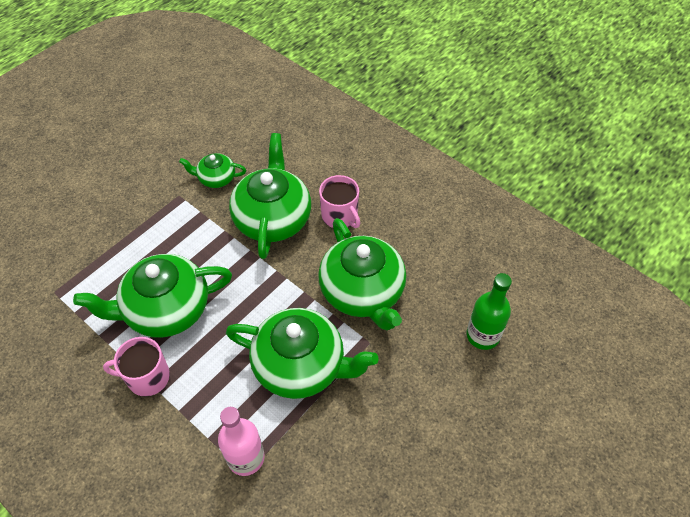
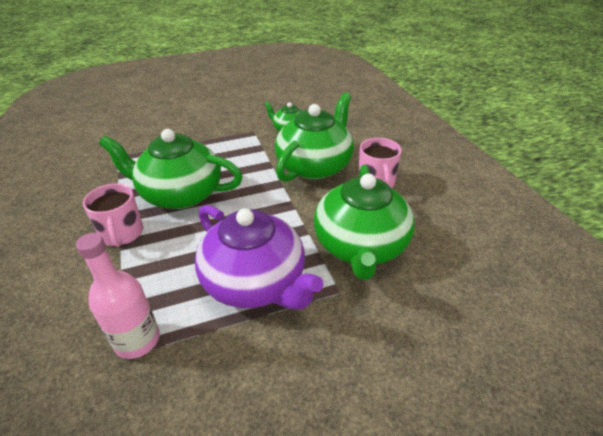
camera: 30 degrees right, 15 degrees down
(147, 377) = (122, 234): pink mug -> pink mug turned 135 degrees counterclockwise
(301, 365) = (255, 282): green teapot -> purple teapot
(482, 335) = (482, 343): green bottle -> none

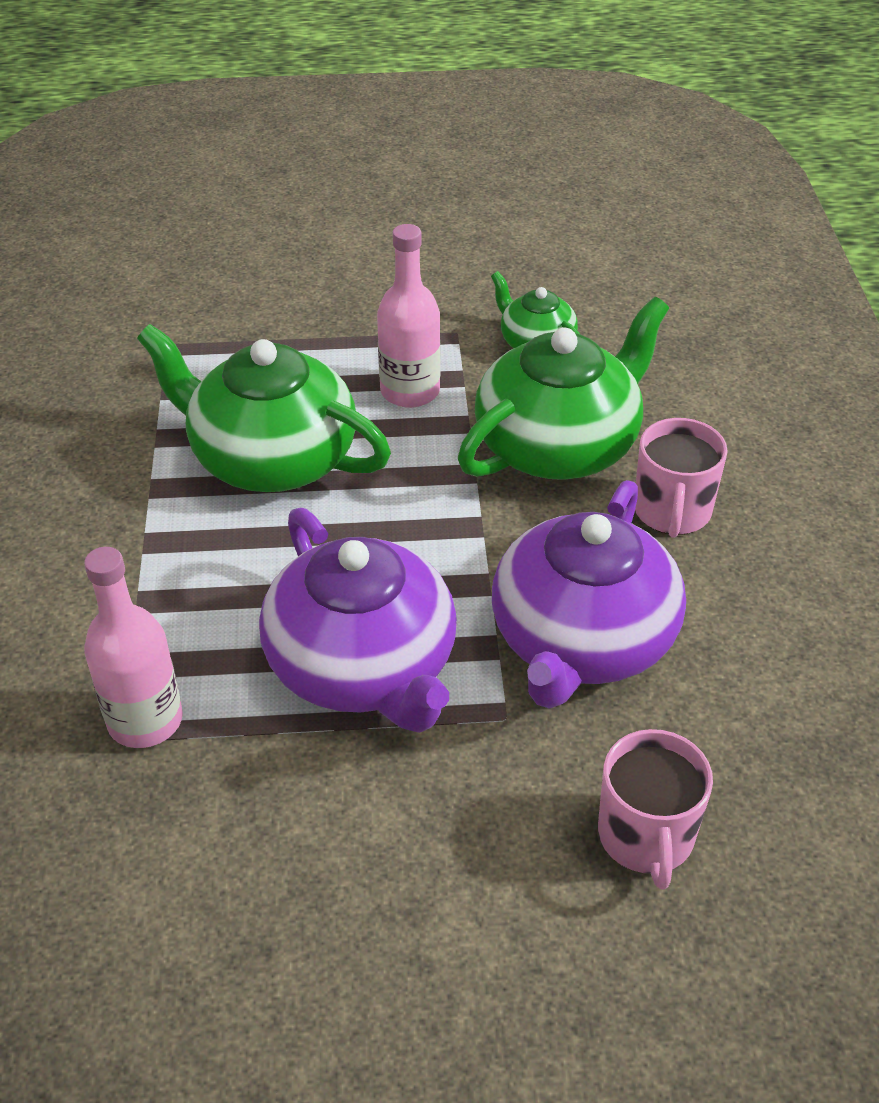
camera: 15 degrees right, 5 degrees up
(122, 234) = (150, 521): pink mug -> pink mug (646, 836)
(239, 156) = (410, 391): none -> pink bottle
(360, 246) = (581, 641): green teapot -> purple teapot

